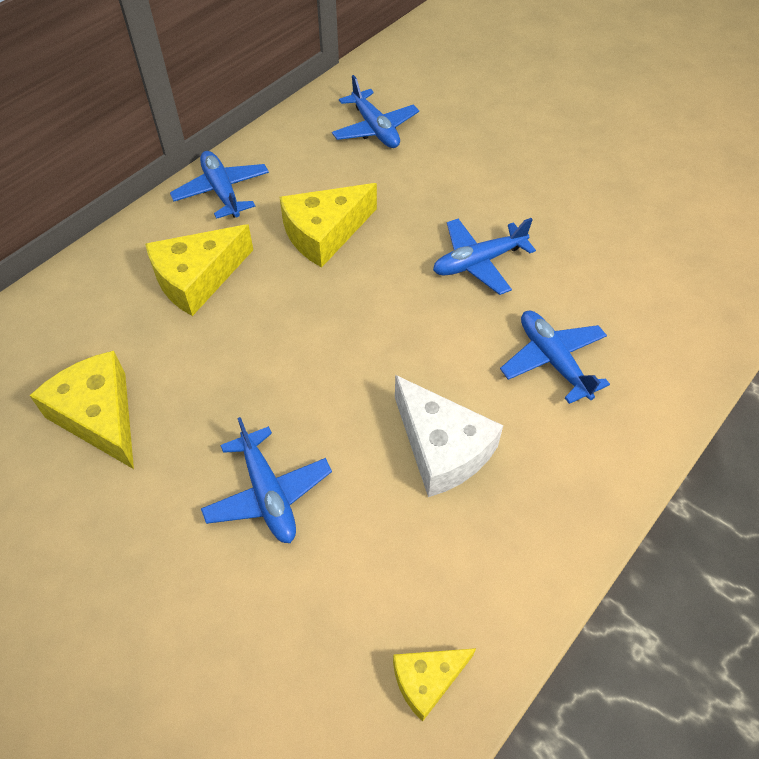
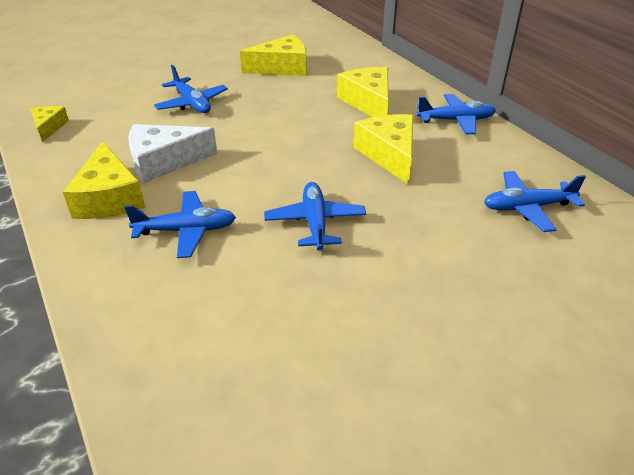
camera: 110 degrees right, 15 degrees down
(268, 494) = (192, 103): blue plane -> blue plane turned 120 degrees counterclockwise
(545, 468) = (109, 198): none -> yellow cheese

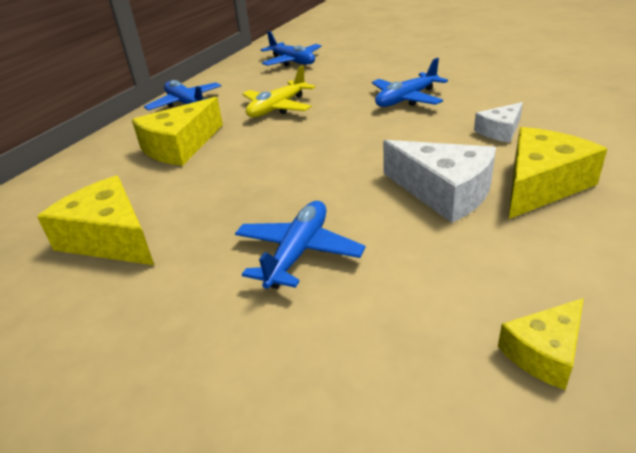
camera: 120 degrees left, 5 degrees down
(186, 231) = (500, 131): blue plane -> white cheese
(389, 155) = (277, 108): yellow cheese -> yellow plane

